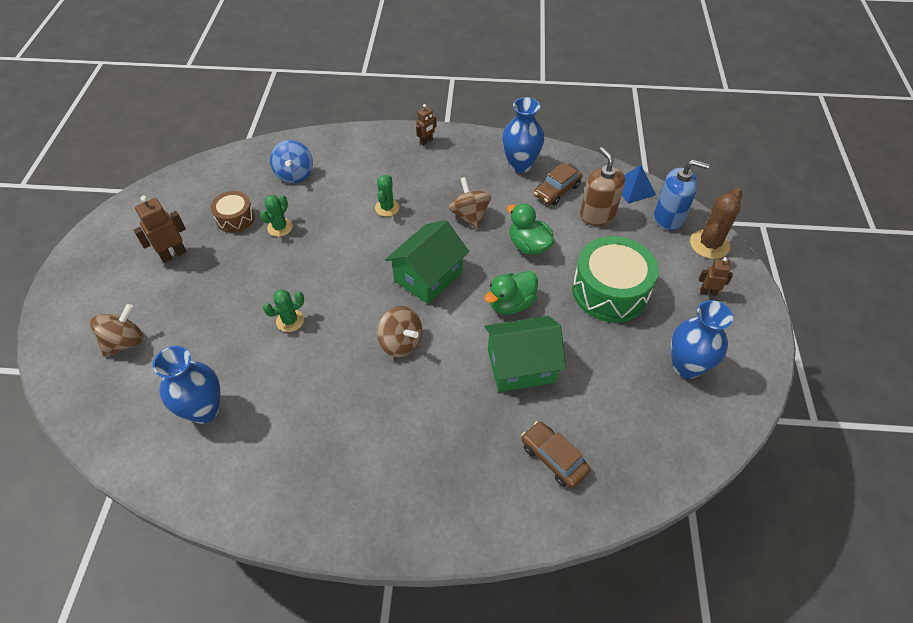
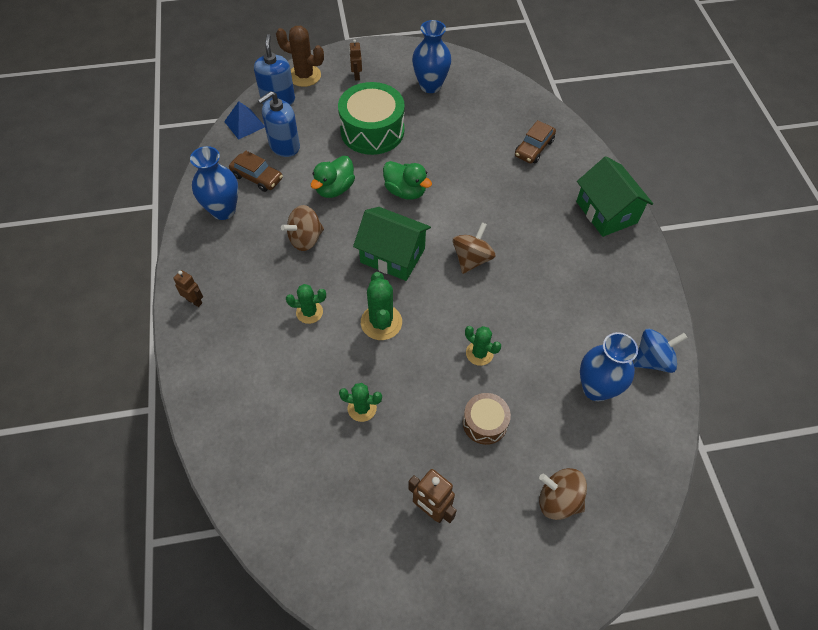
camera: 105 degrees left, 5 degrees up
(235, 218) = (359, 463): brown drum -> brown drum (485, 423)
(295, 174) = (272, 424): blue spinning top -> blue spinning top (652, 360)
(356, 254) = (381, 322): none -> green cactus
(521, 366) = (465, 176): green house -> green house (606, 212)
(597, 214) = (284, 146): brown soap dispenser -> blue soap dispenser

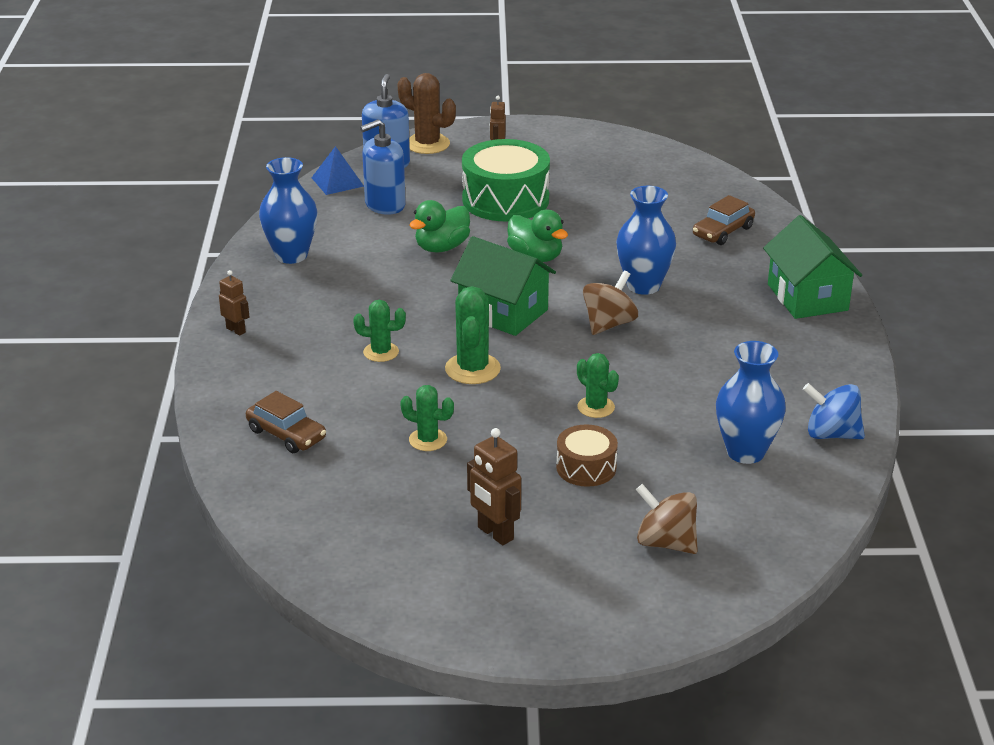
camera: 10 degrees right, 25 degrees down
(257, 177) = (342, 230): brown car -> brown car (286, 434)
(305, 239) = (392, 289): brown spinning top -> none
(430, 86) = (595, 165): blue vase -> blue vase (643, 286)
(652, 360) = (831, 434): blue spinning top -> blue spinning top turned 150 degrees counterclockwise

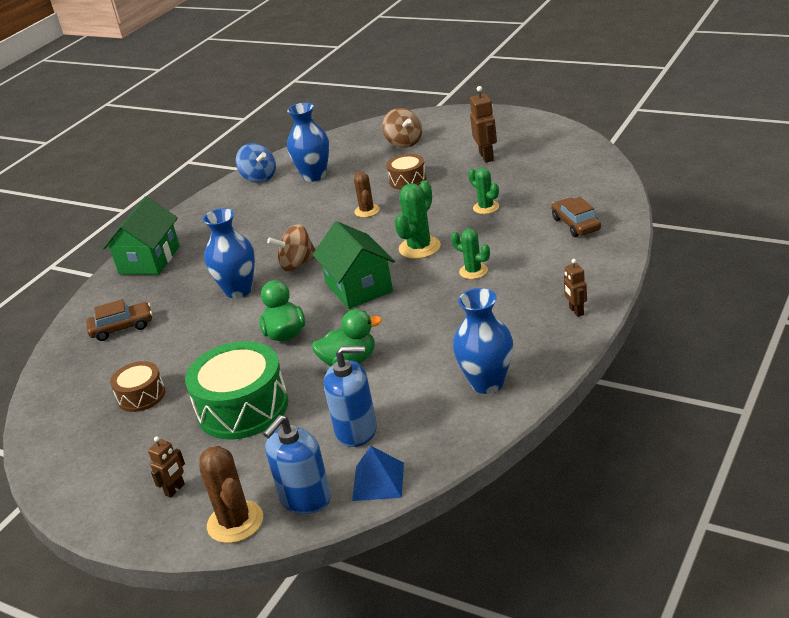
camera: 145 degrees left, 0 degrees up
(596, 407) = (367, 211): green cactus -> brown cactus
(614, 190) = (141, 396): none -> brown drum

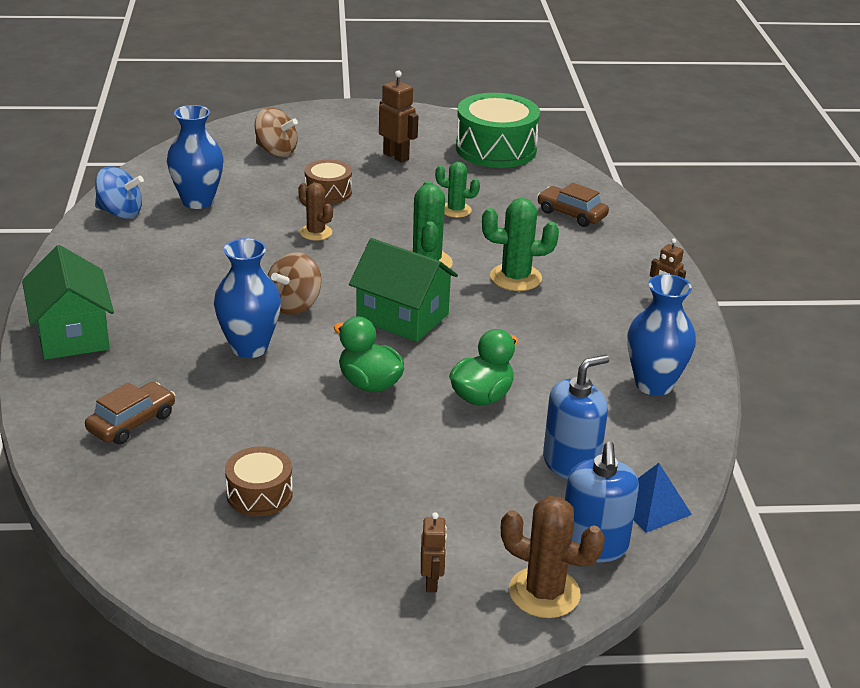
camera: 40 degrees left, 0 degrees up
(243, 408) = (411, 474): green drum -> green drum (496, 149)
(473, 271) = (515, 278): green cactus -> green cactus, size x1.54

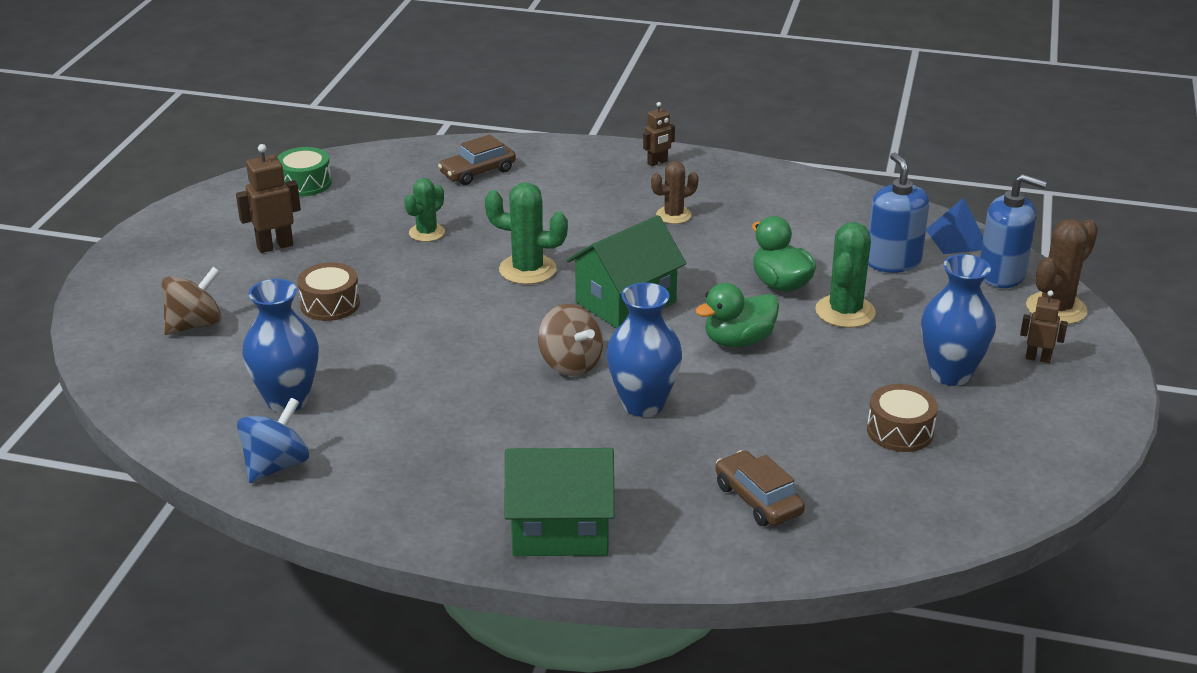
camera: 70 degrees left, 0 degrees up
(316, 232) = (421, 327): brown cactus -> brown cactus (673, 215)
(496, 149) = (305, 183): green drum -> green drum, size x0.54
(515, 278) = (583, 226): green cactus -> green cactus (845, 312)
(653, 384) = (791, 199): blue vase -> blue vase (950, 374)

